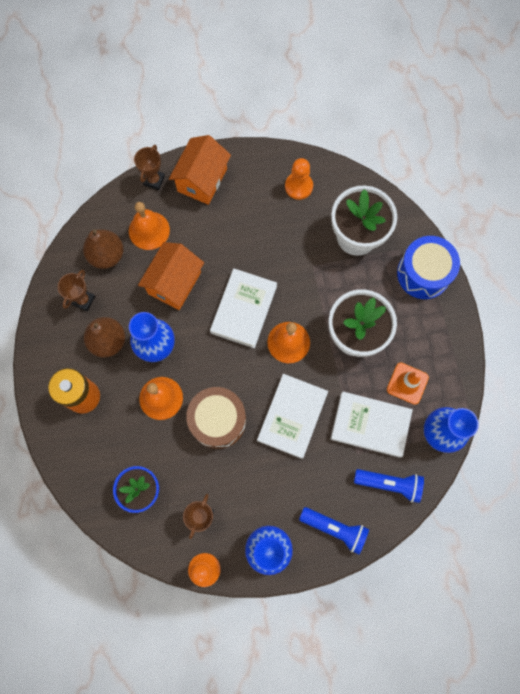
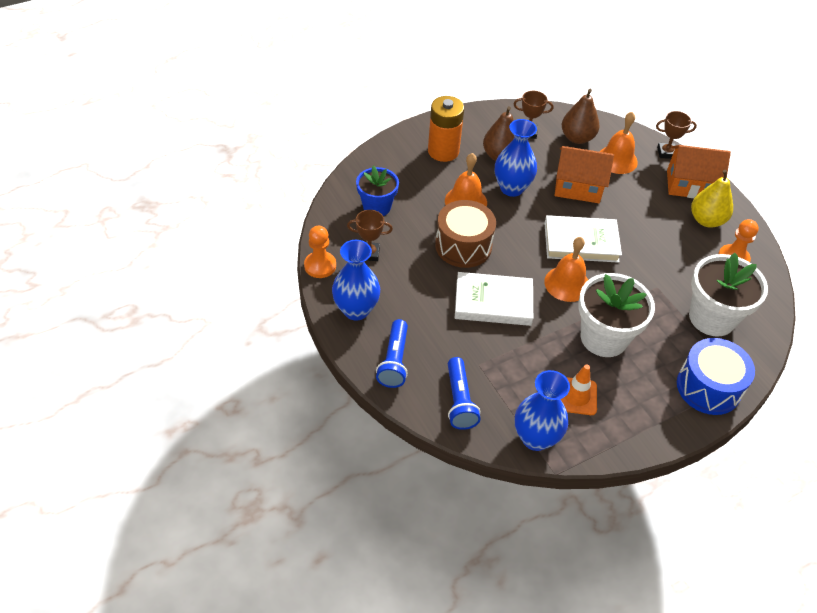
camera: 70 degrees right, 25 degrees down
(249, 186) = (706, 220): none -> yellow pear
(370, 425) = (515, 370): white book -> none

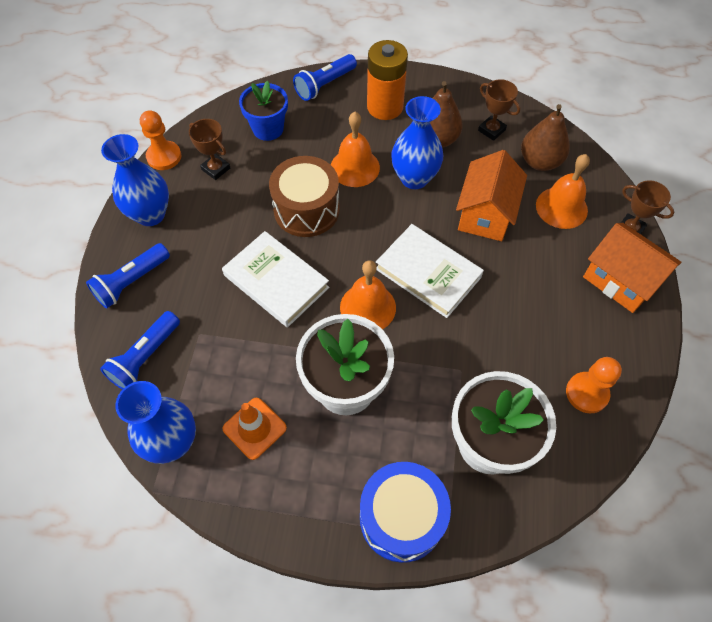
camera: 40 degrees right, 10 degrees up
(384, 156) = (324, 85): none -> blue flashlight
(578, 187) = (485, 214): orange house -> orange house turned 60 degrees clockwise
(706, 220) = (599, 331): yellow pear -> none

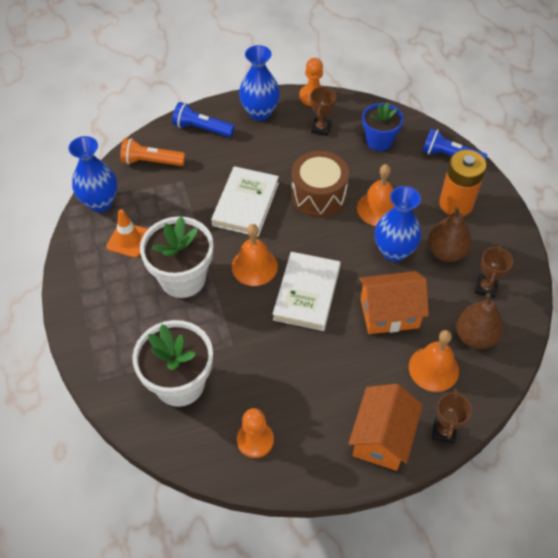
camera: 65 degrees right, 5 degrees down
(145, 357) = (151, 161): blue flashlight -> orange flashlight
(401, 517) = (101, 347): blue drum -> none

